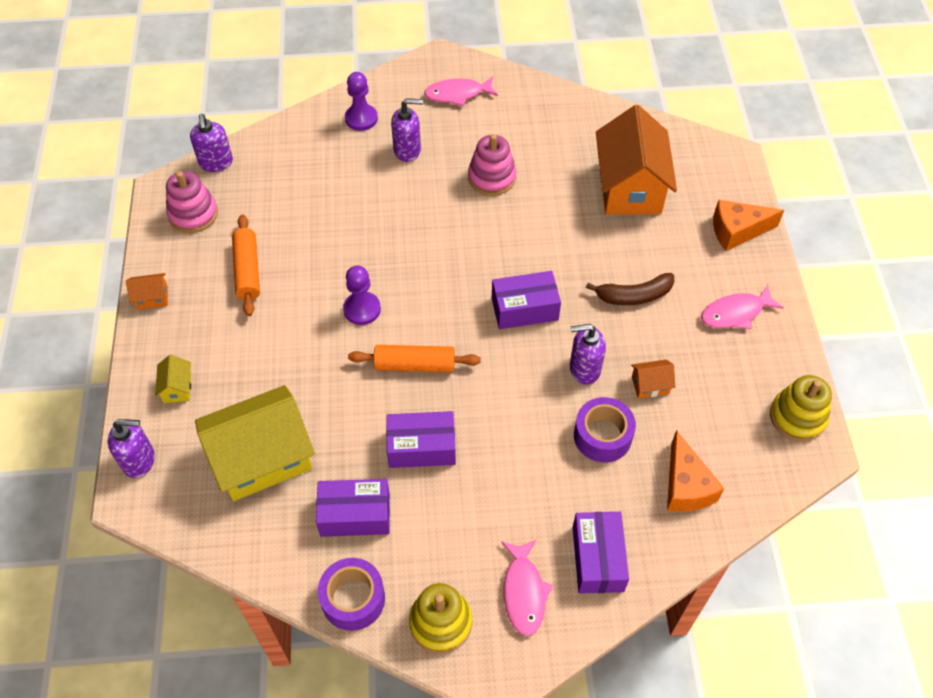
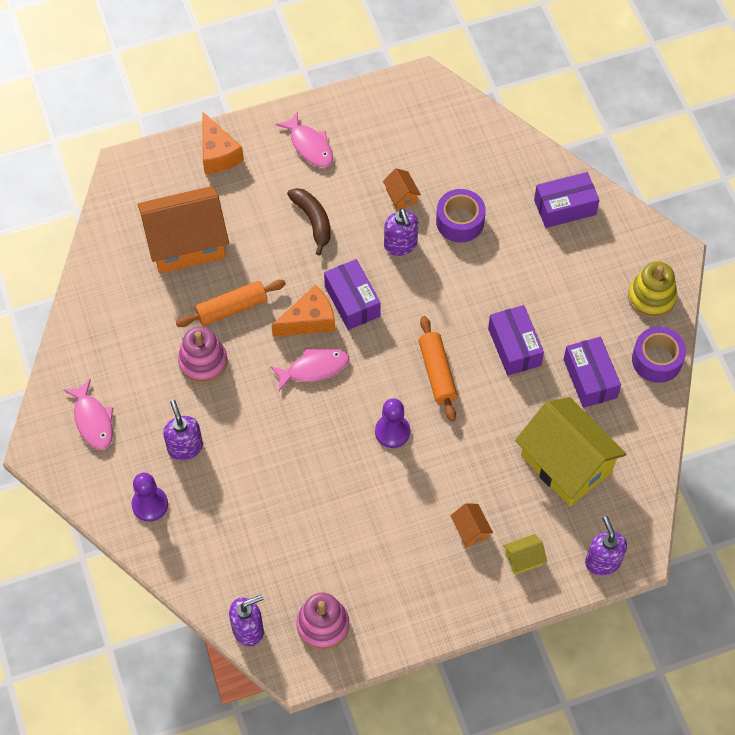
camera: 105 degrees left, 5 degrees up
(152, 298) = (435, 622): orange house -> orange house (470, 530)
(247, 271) = (378, 546): orange rolling pin -> orange rolling pin (231, 308)
(524, 592) = (608, 249): pink fish -> pink fish (314, 368)
(685, 486) = (485, 160): orange cheese -> orange cheese (309, 321)
(797, 417) = (399, 95): yellow stacking toy -> none

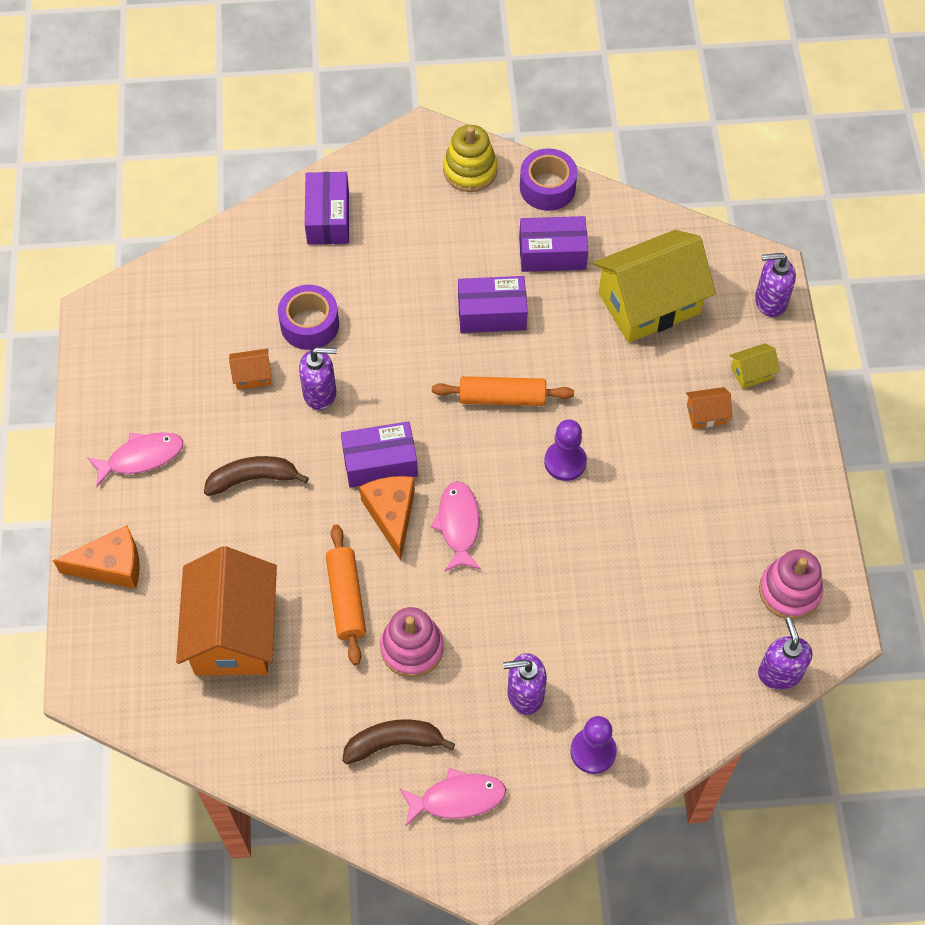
camera: 75 degrees left, 0 degrees up
(126, 368) = (393, 743): none -> brown banana
(523, 559) = (751, 373): yellow house -> yellow house turned 75 degrees clockwise

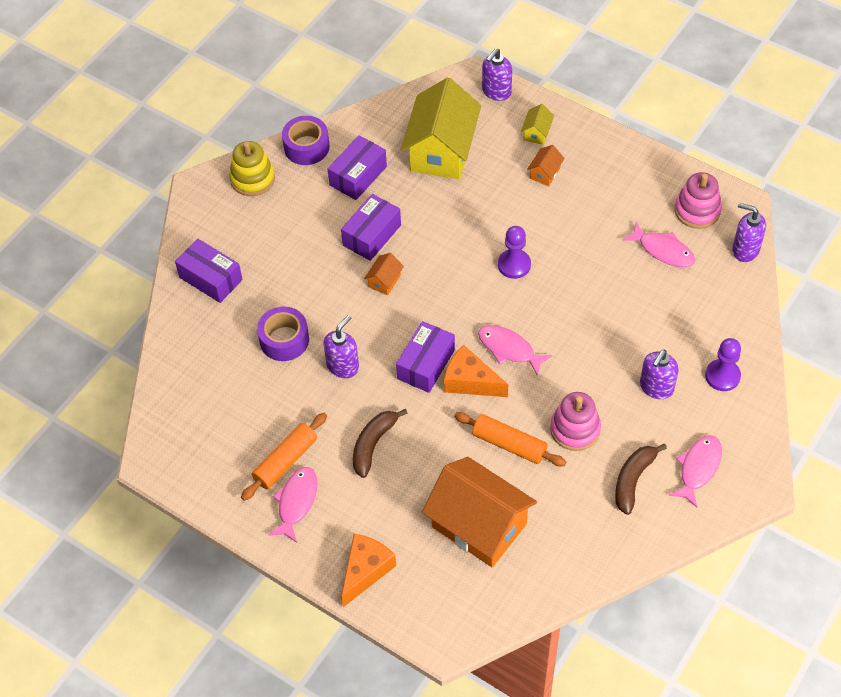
camera: 50 degrees left, 5 degrees down
(252, 375) = (293, 397): orange house -> orange house (384, 281)
(502, 397) = (438, 268): orange rolling pin -> orange rolling pin (285, 461)
(706, 590) = (663, 250): none -> pink fish

